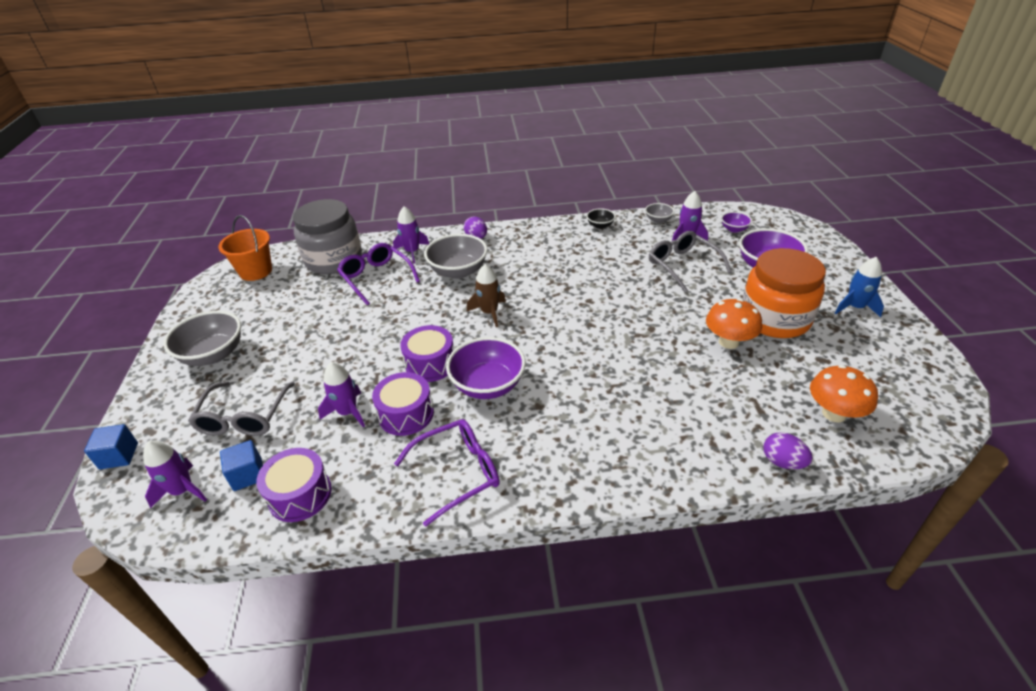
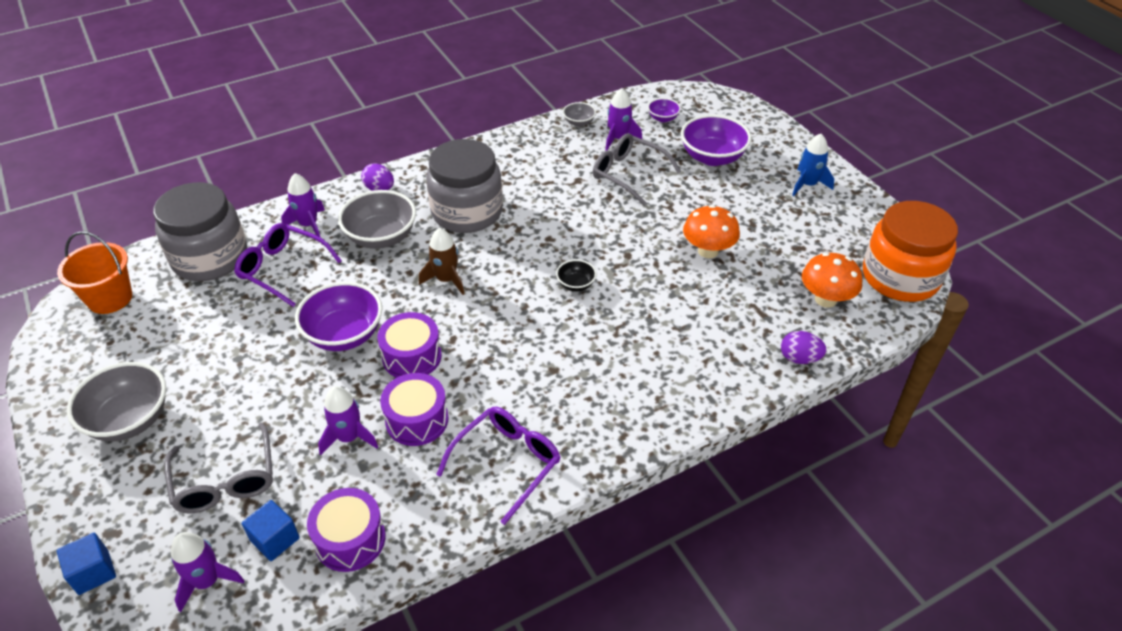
camera: 25 degrees left, 5 degrees up
(488, 385) = (489, 363): purple bowl -> purple bowl (344, 335)
(533, 267) = (467, 212): none -> grey jar
(600, 225) = (518, 142): black bowl -> black bowl (576, 284)
(774, 318) = (740, 214): orange jar -> orange jar (900, 277)

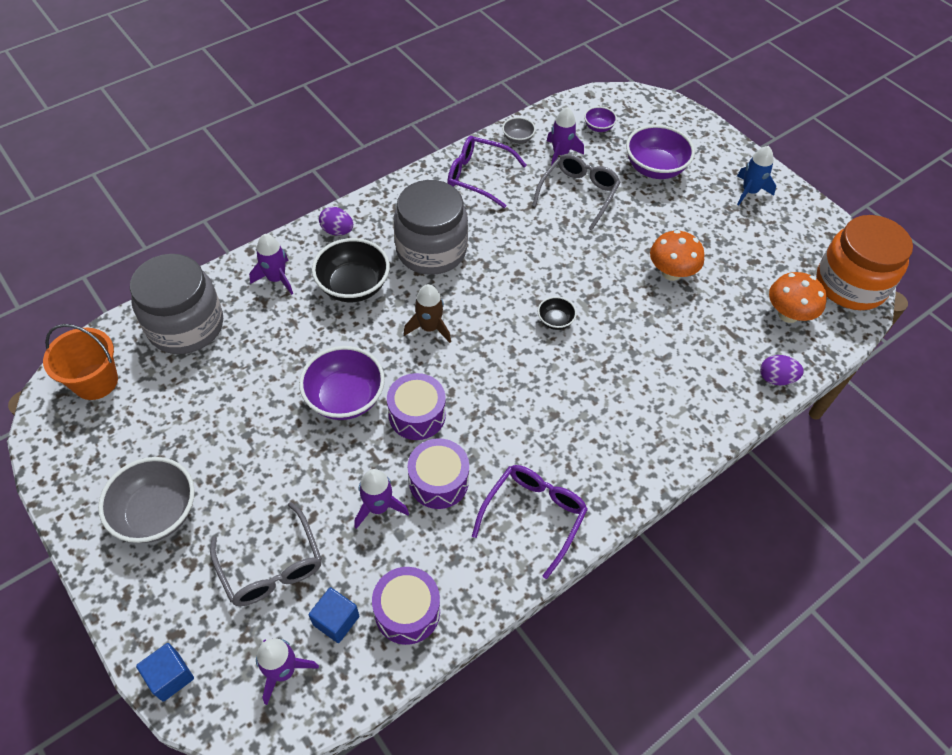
camera: 10 degrees left, 10 degrees up
(282, 269) = (264, 331): purple glasses -> purple glasses (478, 176)
(381, 237) = (353, 286): grey bowl -> black bowl
(628, 174) = (578, 194): grey glasses -> grey glasses turned 90 degrees clockwise

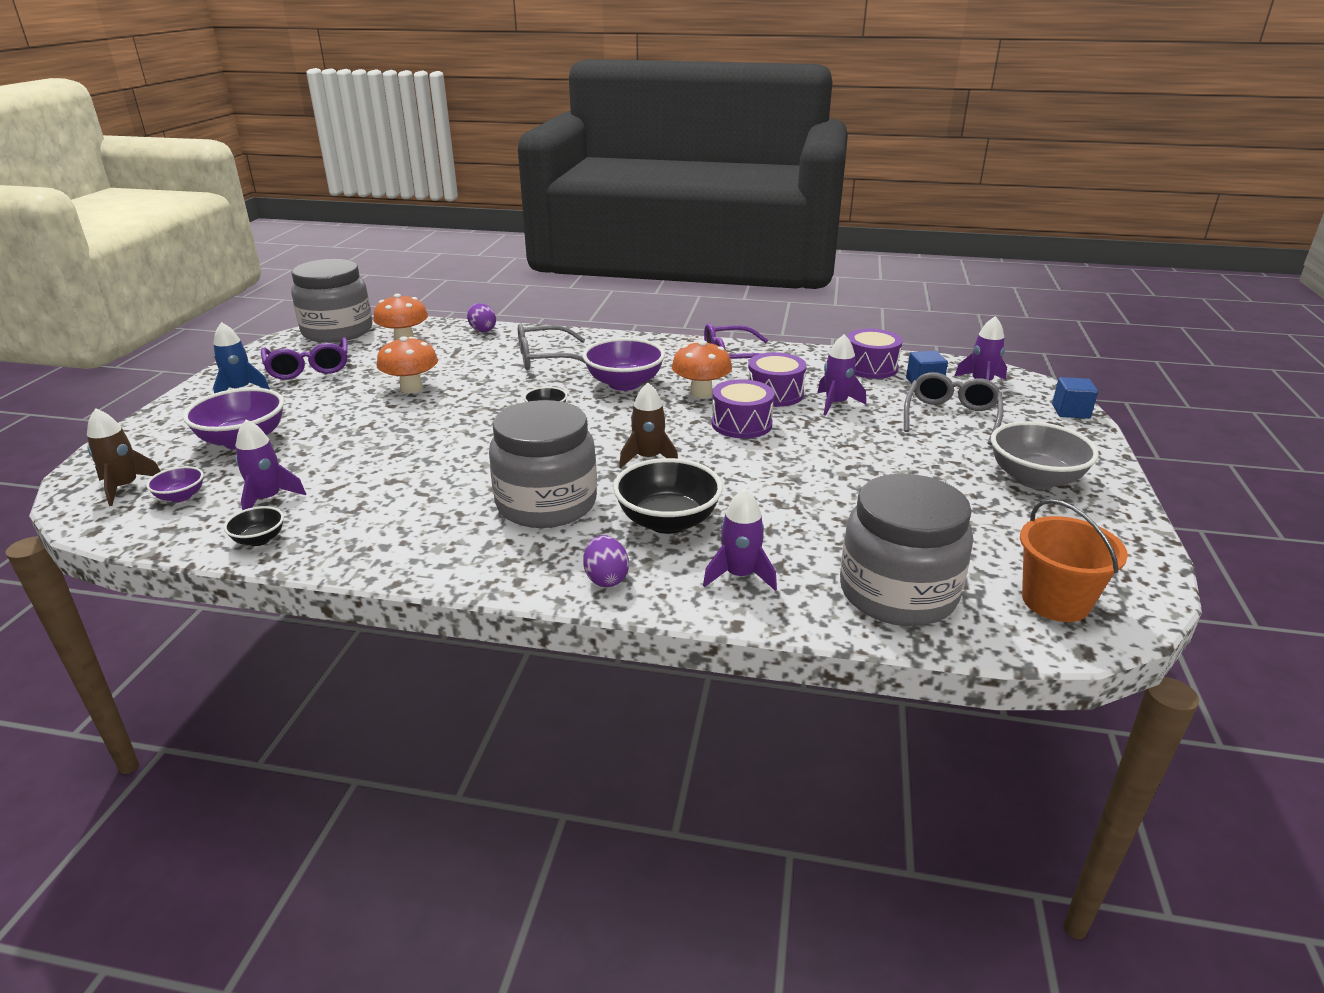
camera: 130 degrees left, 25 degrees down
(345, 398) = (787, 459): purple bowl -> purple bowl (624, 383)
(478, 176) = (376, 532): purple glasses -> purple glasses (309, 368)
(492, 433) = (701, 393): none -> orange mushroom
(518, 138) = (259, 539): grey bowl -> black bowl
(578, 194) = (339, 463): grey glasses -> grey glasses (545, 359)
(632, 113) = (125, 487): none -> brown rocket
(850, 284) = (337, 331): orange jar -> grey jar

